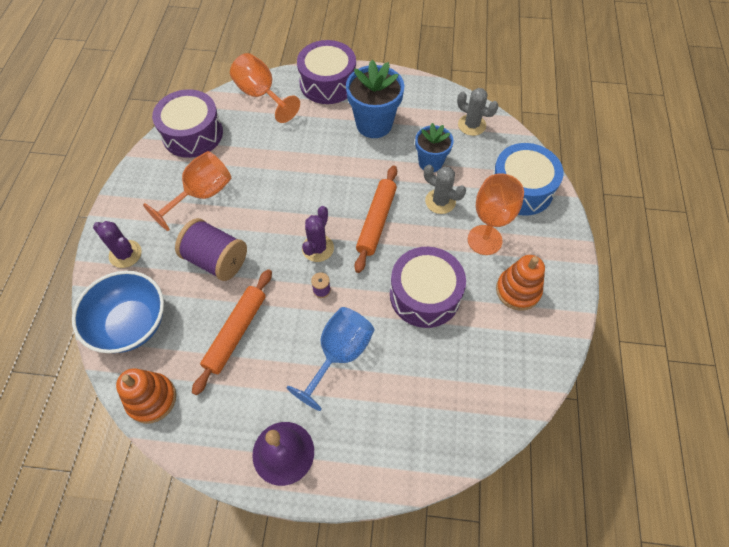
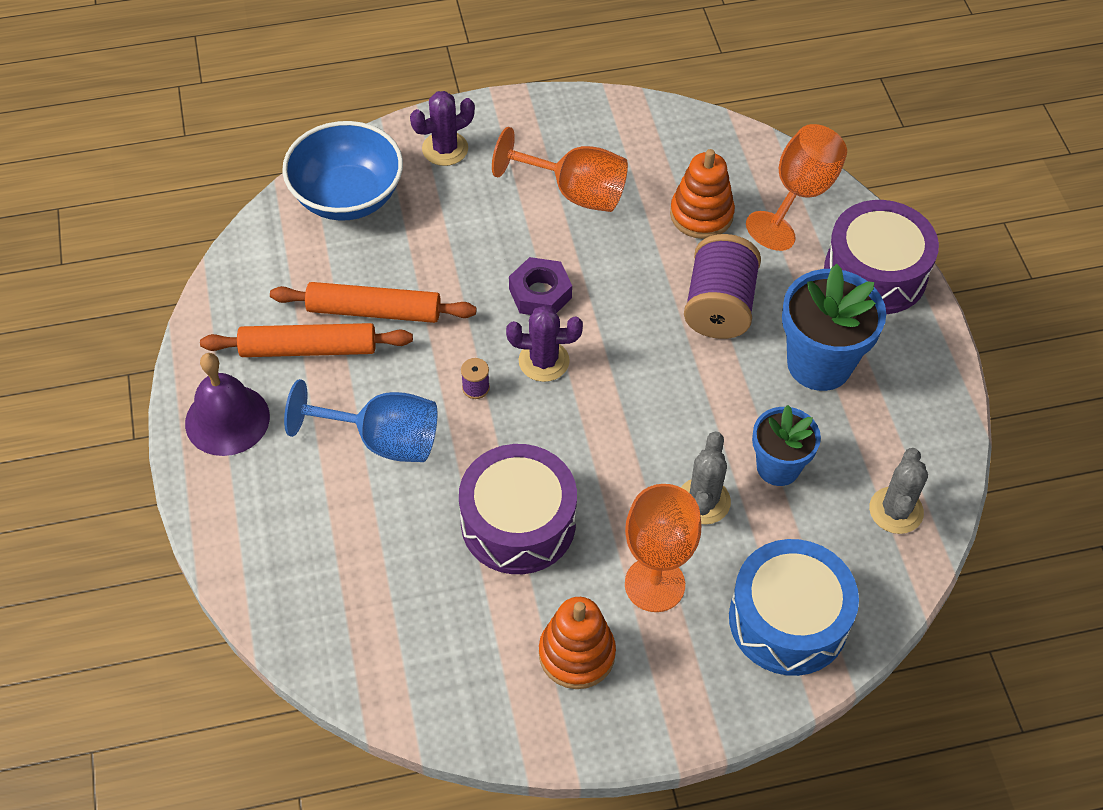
camera: 70 degrees right, 5 degrees down
(125, 254) = (445, 149): purple cactus -> purple cactus turned 45 degrees clockwise
(152, 399) = (256, 258): orange stacking toy -> orange stacking toy (701, 214)
(192, 134) = (678, 140): purple drum -> none
(216, 260) = (475, 249): purple spool -> purple spool (719, 306)
(268, 235) = (540, 293): none -> purple nut
(376, 221) = (624, 422): orange rolling pin -> orange rolling pin (308, 349)

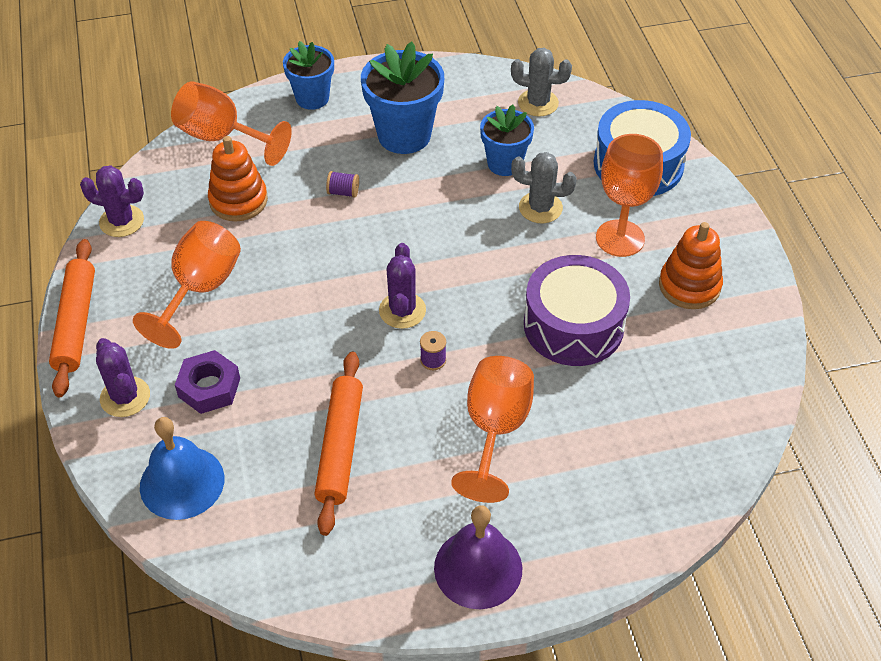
camera: 90 degrees left, 5 degrees down
(308, 349) = (387, 502): orange rolling pin -> orange rolling pin (76, 323)
(347, 197) = (182, 482): blue bowl -> blue bell
(382, 440) = (495, 430): blue goblet -> orange goblet
(540, 293) = (324, 314): purple nut -> purple nut (209, 387)
(667, 124) = (121, 221): none -> purple cactus
(719, 306) = (343, 192): purple spool -> purple spool, size x0.40
(875, 273) = (312, 98): purple drum -> blue flower pot

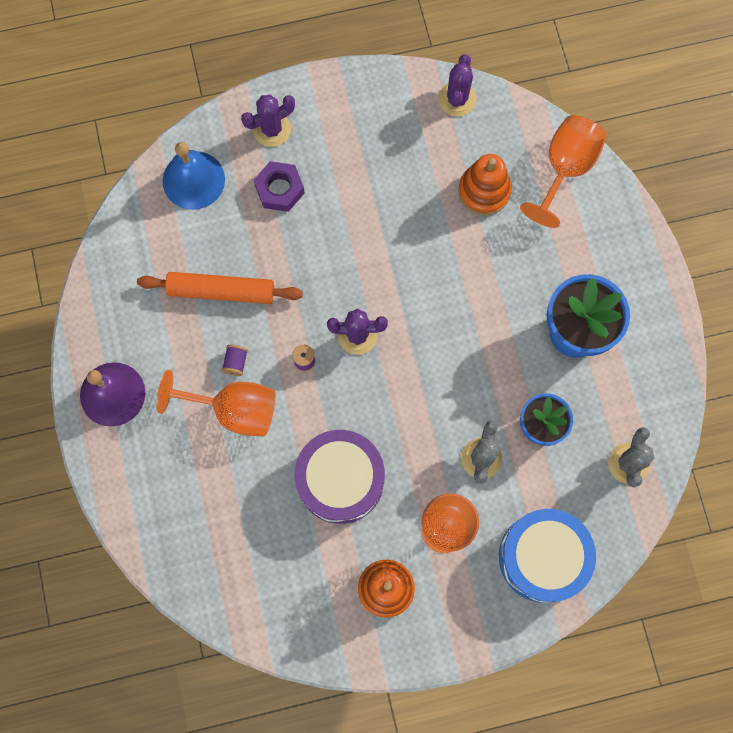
camera: 90 degrees right, 25 degrees up
(76, 323) = (344, 82): orange rolling pin -> none
(200, 290) = (380, 171): orange goblet -> none
(312, 98) = (623, 245): blue flower pot -> none
(343, 192) = (497, 280): purple spool -> purple spool (236, 362)

